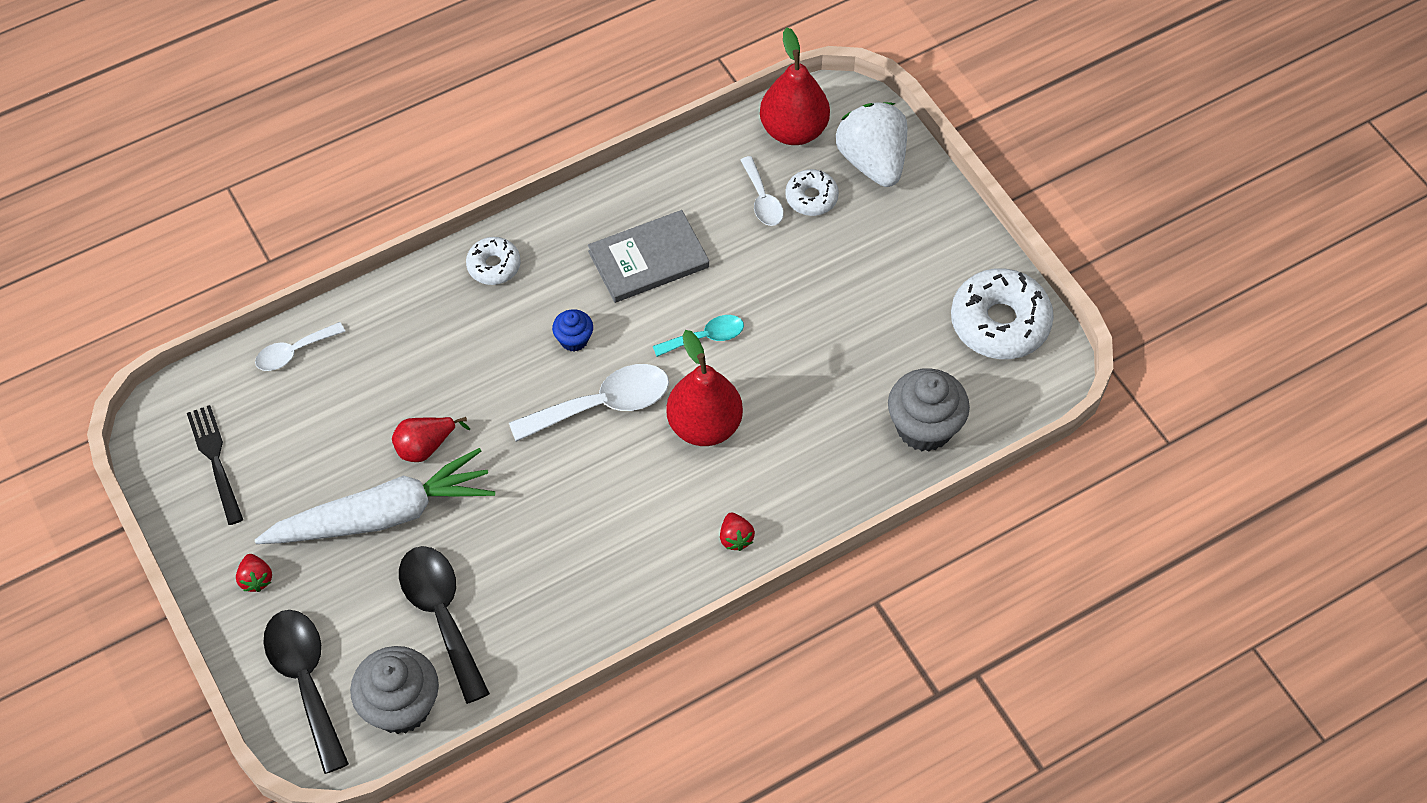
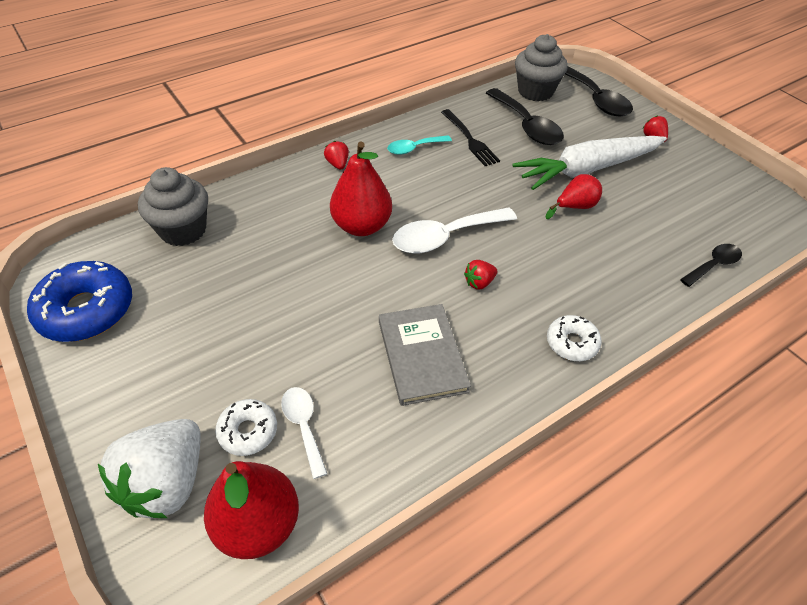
camera: 175 degrees right, 10 degrees down
(215, 460) = (724, 195): black fork -> black fork (470, 139)
(294, 352) = (713, 265): white spoon -> black spoon
(574, 339) = (479, 282): blue cupcake -> red strawberry
(648, 259) = (422, 355): grey book -> grey book turned 75 degrees counterclockwise
(705, 337) = (363, 288): turquoise spoon -> turquoise spoon (414, 148)
(872, 161) = (167, 483): white strawberry -> white strawberry turned 45 degrees clockwise
(1000, 322) = (86, 310): white donut -> blue donut

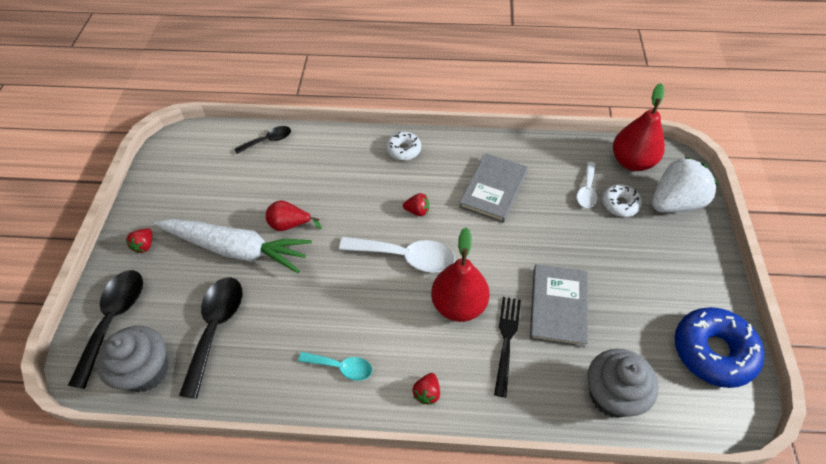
camera: 140 degrees left, 5 degrees up
(266, 271) = (558, 306): none -> grey book
(470, 139) = (283, 345): black fork -> black fork (506, 341)
(713, 265) = (268, 141): black spoon -> black spoon turned 150 degrees clockwise

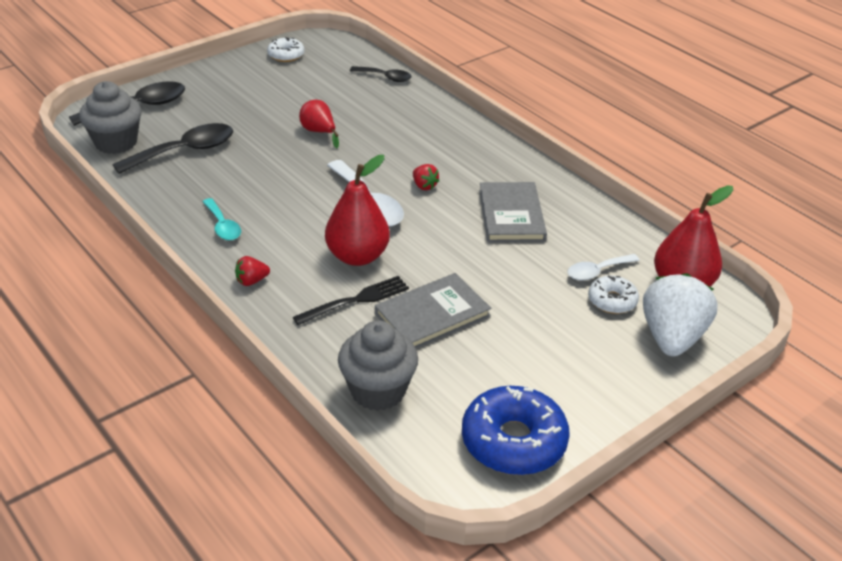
camera: 45 degrees right, 15 degrees down
(144, 245) = (213, 82): red strawberry -> none
(236, 249) = (263, 121): white carrot -> none
(403, 150) = (480, 145): white donut -> white donut (286, 55)
(493, 189) = (511, 215): grey book -> grey book turned 75 degrees counterclockwise
(674, 202) = (672, 337): white strawberry -> white strawberry turned 90 degrees counterclockwise

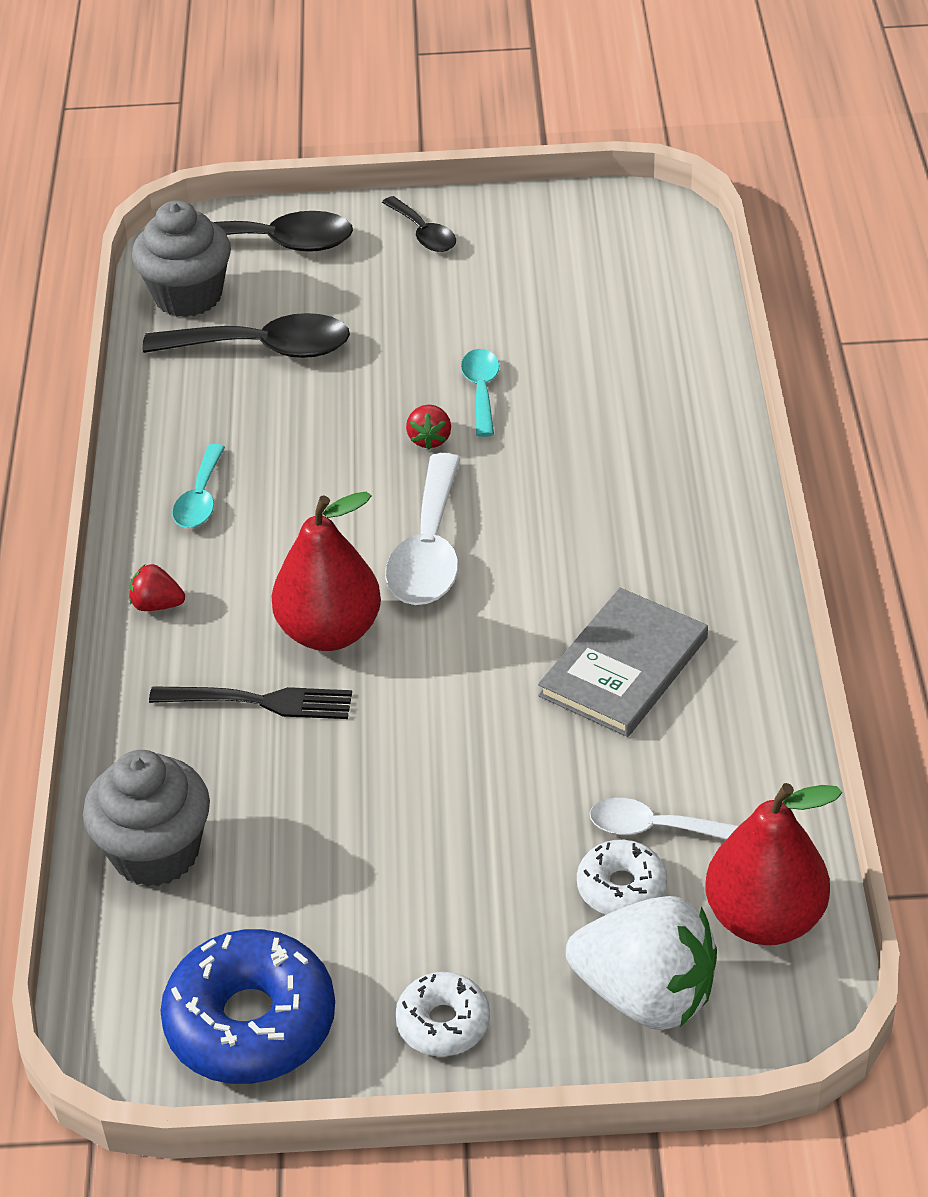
camera: 40 degrees right, 5 degrees up
(286, 55) = (569, 222): white donut -> white donut (443, 1023)
(319, 132) = (481, 390): red pear -> turquoise spoon
(385, 77) = (685, 324): black spoon -> black spoon (423, 233)
(424, 186) = (543, 555): red strawberry -> red strawberry (430, 439)
(432, 315) = (338, 776): grey book -> none
(672, 337) = (646, 995): white strawberry -> white strawberry turned 60 degrees clockwise

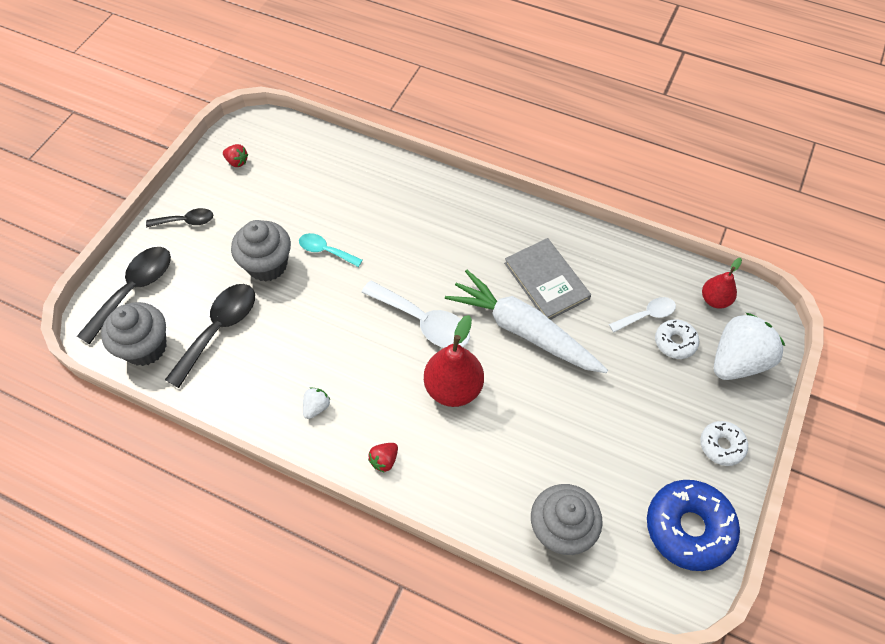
camera: 65 degrees left, 15 degrees up
(200, 498) = (316, 407): turquoise spoon -> white strawberry
(259, 701) = (483, 440): black fork -> none
(408, 344) = (267, 265): none -> grey cupcake
(430, 439) = (345, 287): red strawberry -> red strawberry (237, 162)
(498, 674) = (523, 330): none -> white carrot
(652, 828) = (646, 315): white spoon -> white spoon turned 150 degrees counterclockwise
(764, 918) = (715, 300): red pear -> red pear, size x0.59

